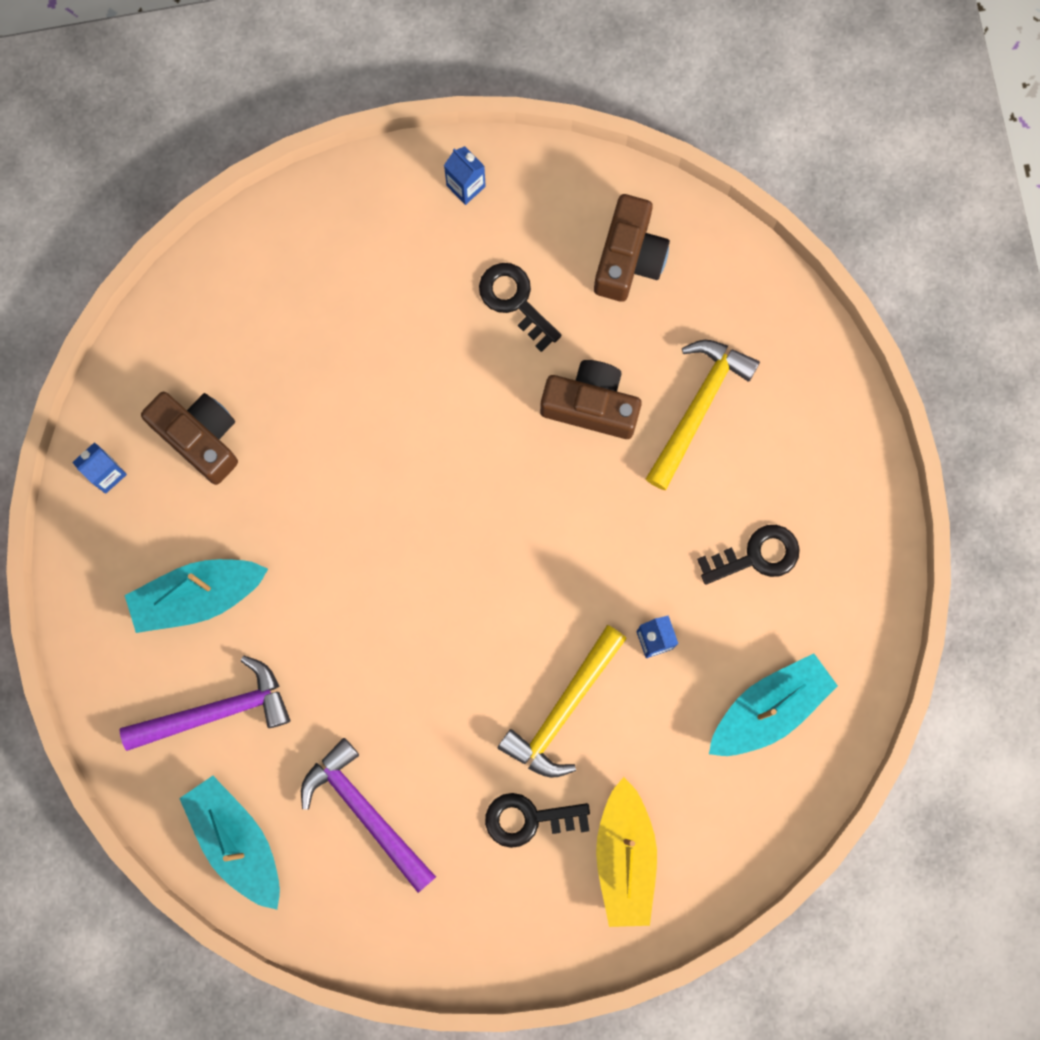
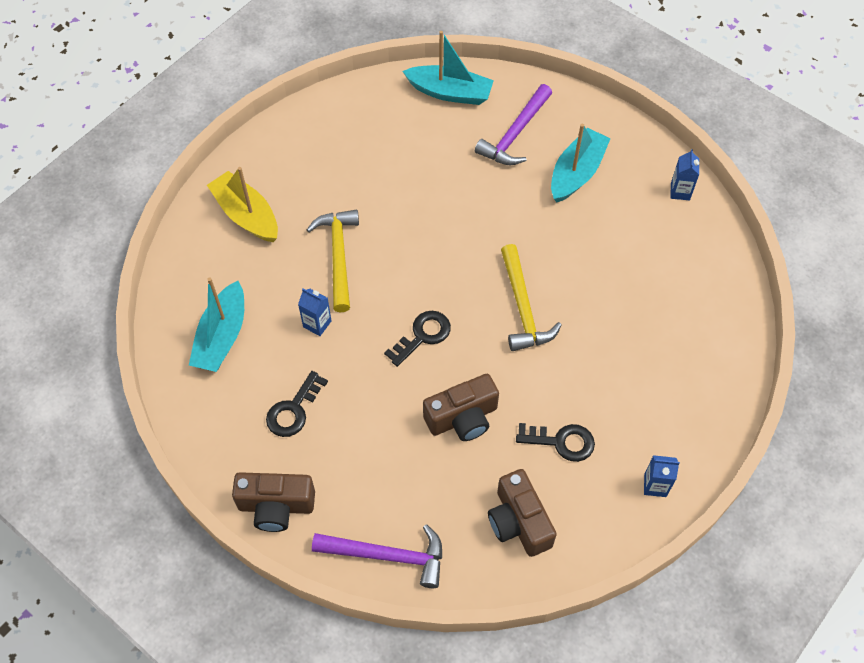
camera: 140 degrees right, 20 degrees down
(200, 437) = (654, 241): brown camera -> brown camera (276, 506)
(365, 812) = (399, 144): purple hammer -> purple hammer (387, 556)
(528, 819) = (313, 197): black key -> black key (422, 335)
(698, 407) = (398, 466): yellow hammer -> yellow hammer (522, 307)

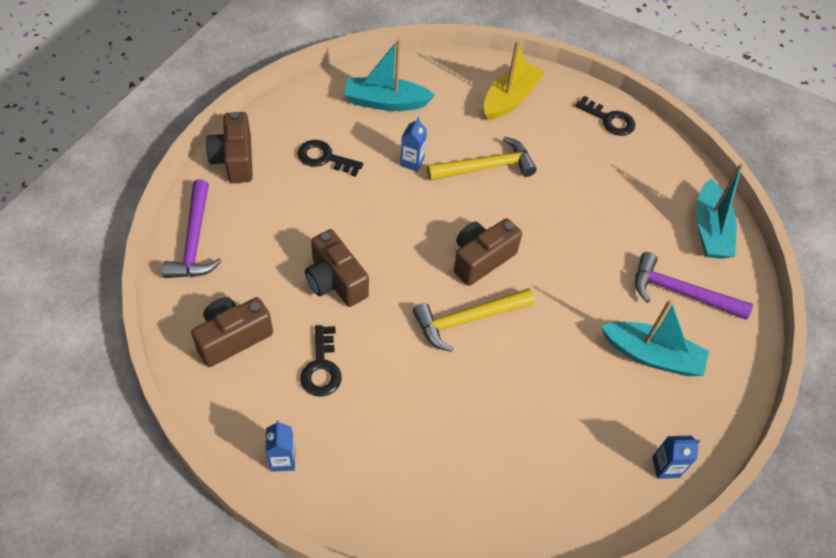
camera: 75 degrees right, 5 degrees down
(422, 335) = (417, 240): black key -> black key (609, 120)
(455, 283) = (481, 259): none -> brown camera

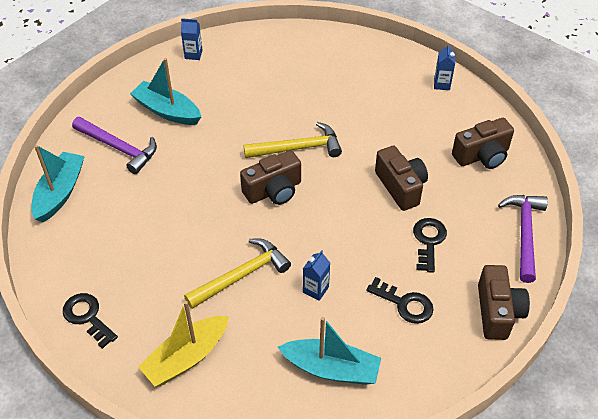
camera: 165 degrees left, 5 degrees down
(321, 367) = (414, 130): black key -> black key (428, 241)
(486, 167) = (242, 275): yellow hammer -> yellow hammer turned 150 degrees clockwise

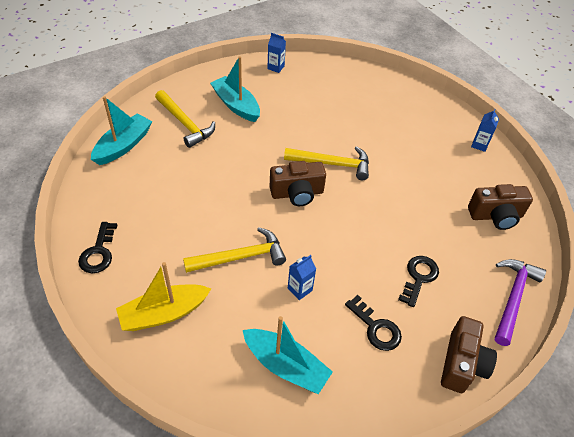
camera: 15 degrees right, 0 degrees up
(87, 317) = (99, 252): black key -> black key turned 150 degrees counterclockwise
(119, 148) = (185, 124): purple hammer -> yellow hammer
(401, 187) = (410, 222): brown camera -> none

